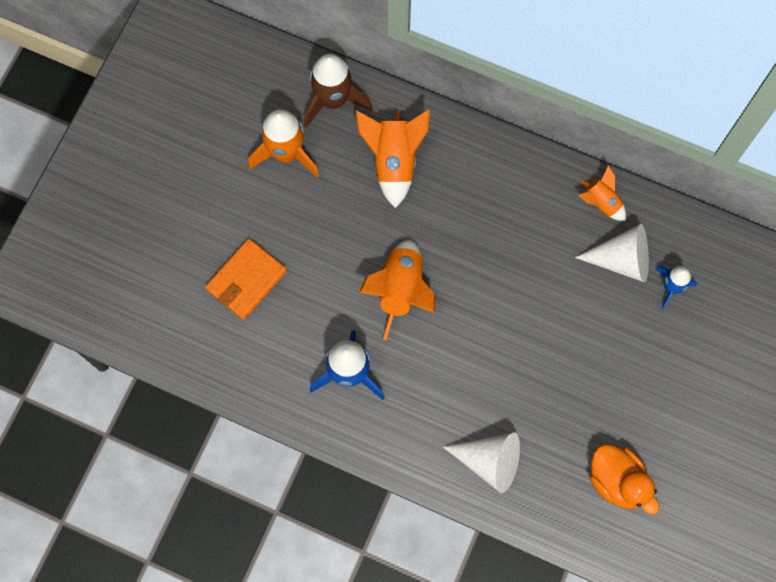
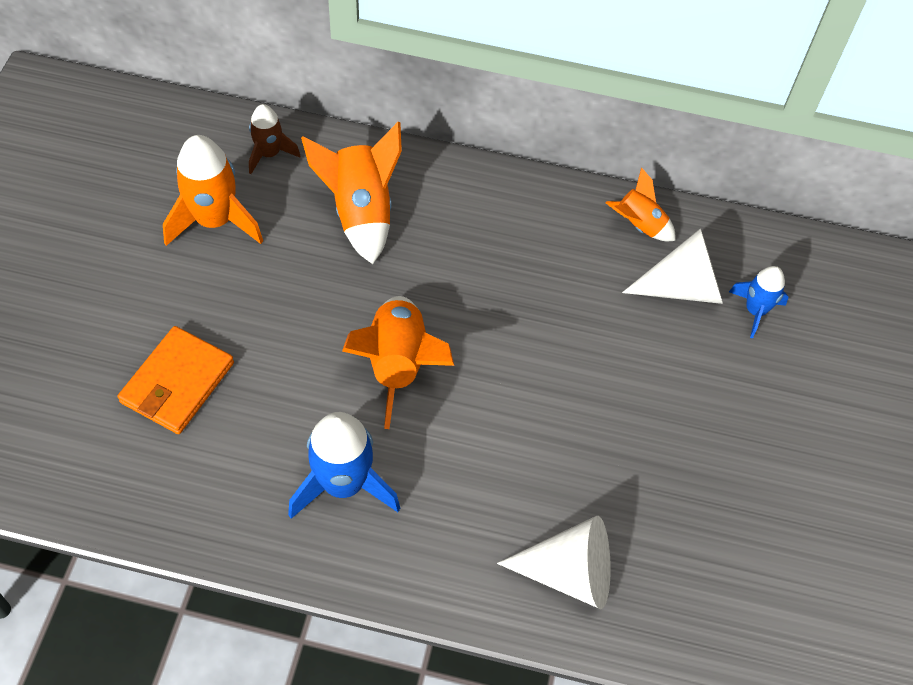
camera: 15 degrees left, 15 degrees down
(333, 100) = (269, 154): brown rocket -> brown rocket, size x0.59
(617, 481) = (756, 569): orange duck -> none

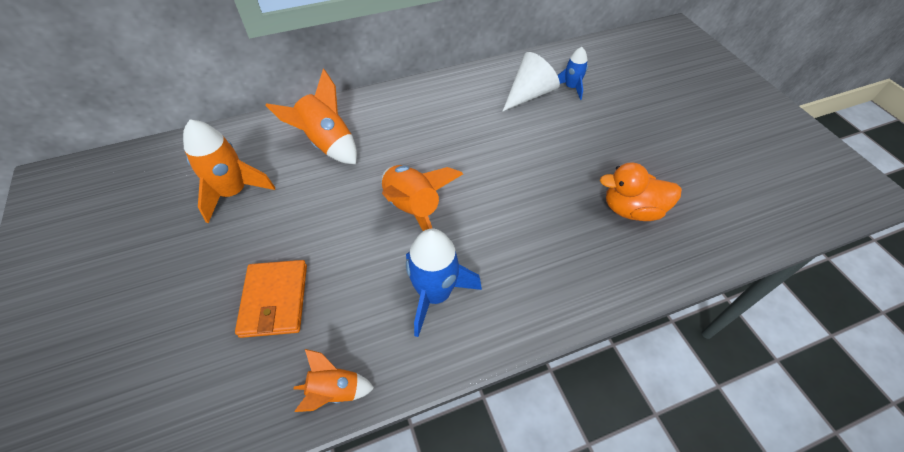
camera: 30 degrees left, 5 degrees down
(269, 154) = (245, 141): brown rocket -> none
(569, 573) = (604, 260): white cone -> none
(639, 225) = (483, 79): orange rocket -> orange rocket (335, 391)
(666, 535) = (631, 210): none -> orange duck

